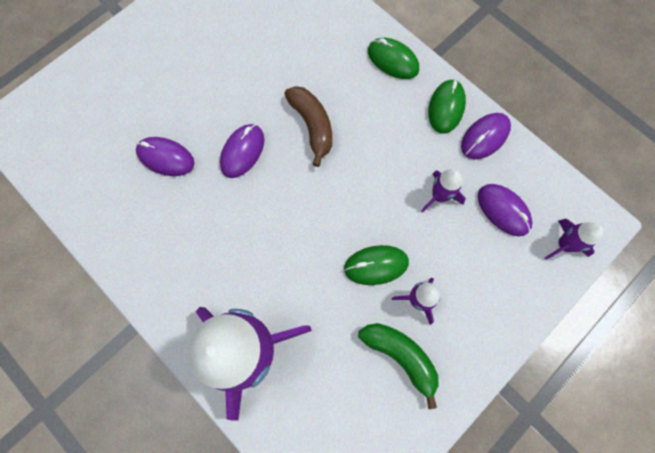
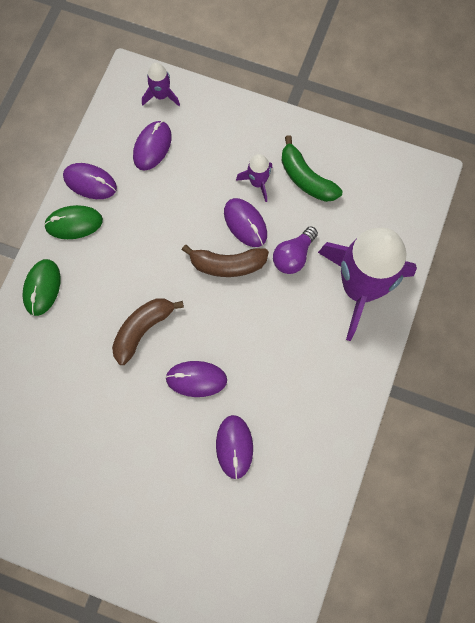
camera: 115 degrees left, 0 degrees up
(317, 298) = (293, 256): none -> purple light bulb
(339, 228) = (227, 264): none -> brown banana
(376, 265) = (245, 223): green mouse -> purple mouse
(400, 356) = (306, 178): green banana -> green banana turned 60 degrees counterclockwise
(439, 196) = (162, 198): purple rocket -> none

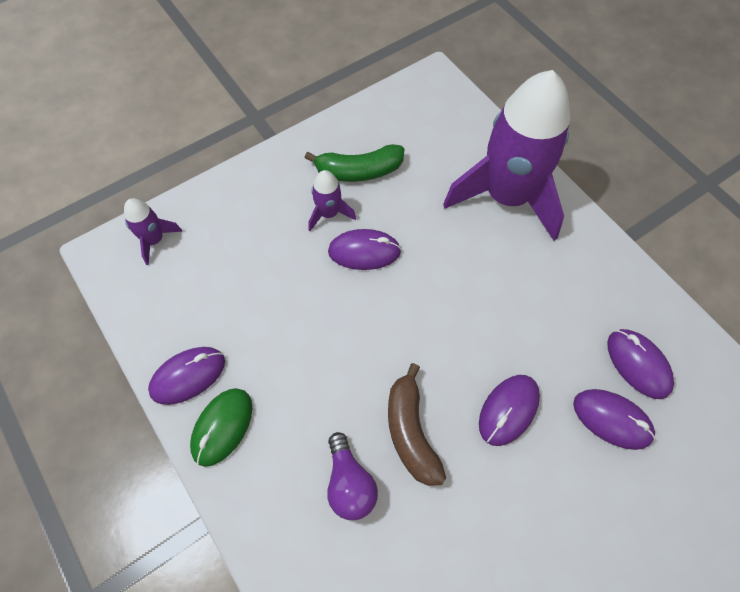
camera: 55 degrees left, 10 degrees down
(42, 288) = (273, 520): green mouse -> none
(152, 147) = (204, 285): purple mouse -> purple mouse (638, 364)
(227, 264) = (397, 296): brown banana -> none
(293, 256) = (432, 231): purple light bulb -> purple light bulb (349, 483)

